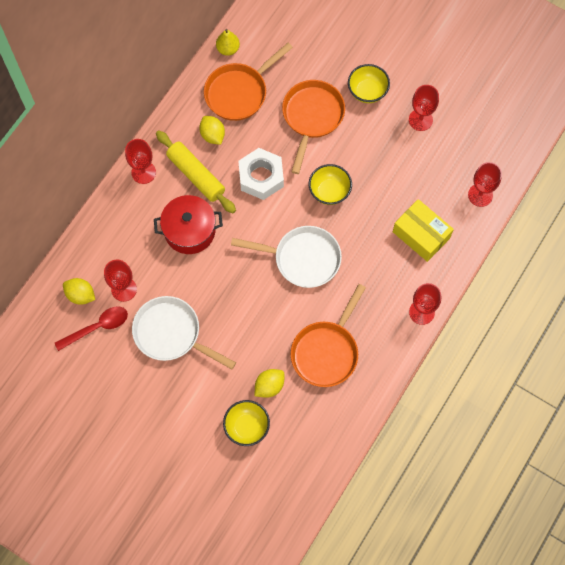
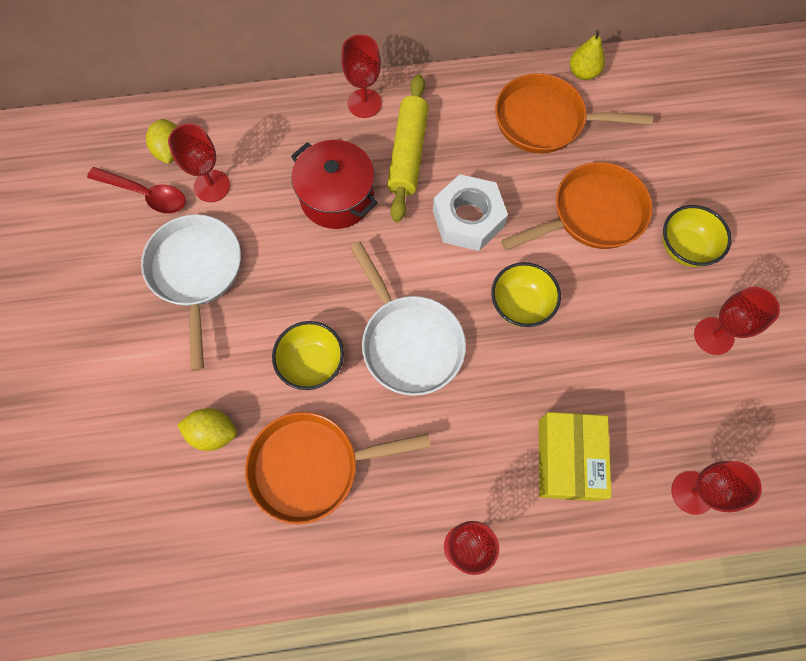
camera: 50 degrees right, 0 degrees up
(212, 135) = (470, 134): yellow lemon -> none
(247, 427) = (139, 448): yellow bowl -> yellow bowl (312, 363)

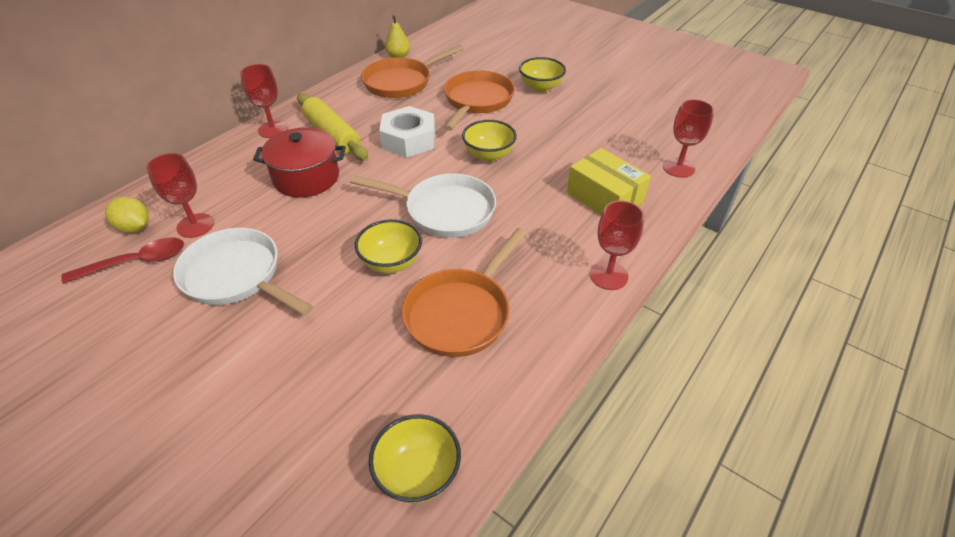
camera: 45 degrees left, 25 degrees down
(156, 571) = (418, 473): none -> yellow bowl
(213, 432) = (361, 351): yellow lemon -> none
(713, 336) = (600, 108): red goblet -> none

